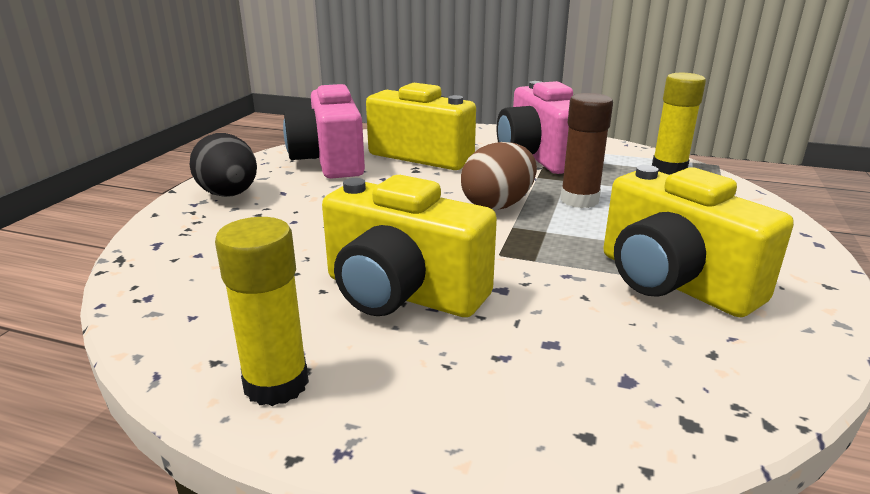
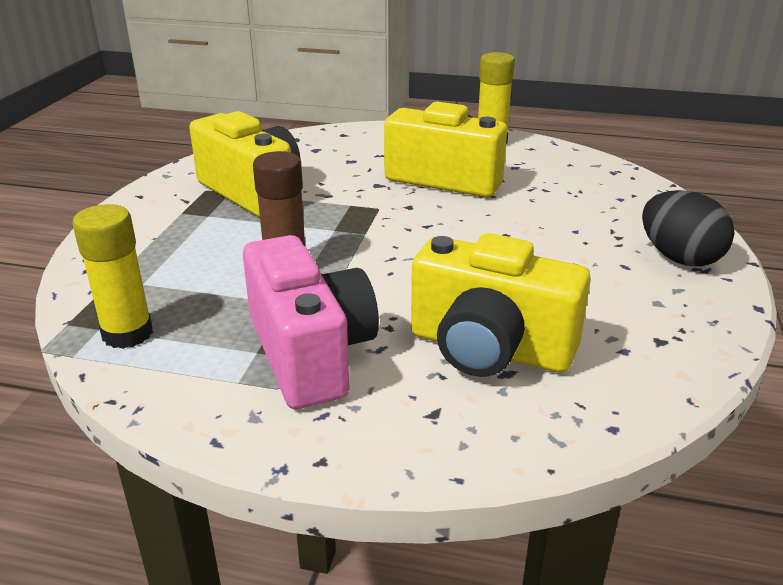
camera: 175 degrees right, 5 degrees up
(329, 161) = (623, 327): pink camera -> none
(498, 205) = (378, 257): brown egg -> none

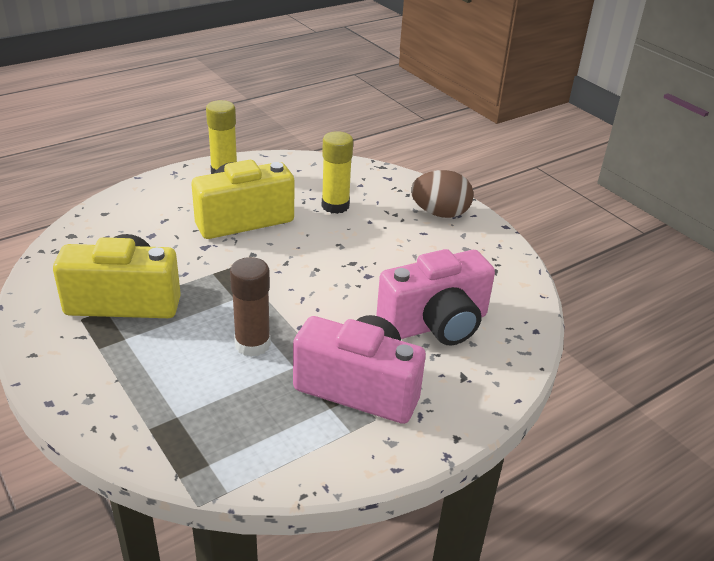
camera: 50 degrees left, 5 degrees up
(127, 334) = (235, 453): yellow glue stick -> yellow glue stick (335, 206)
(489, 349) = (436, 324): yellow camera -> pink camera
(679, 258) = (440, 213): black egg -> brown egg

